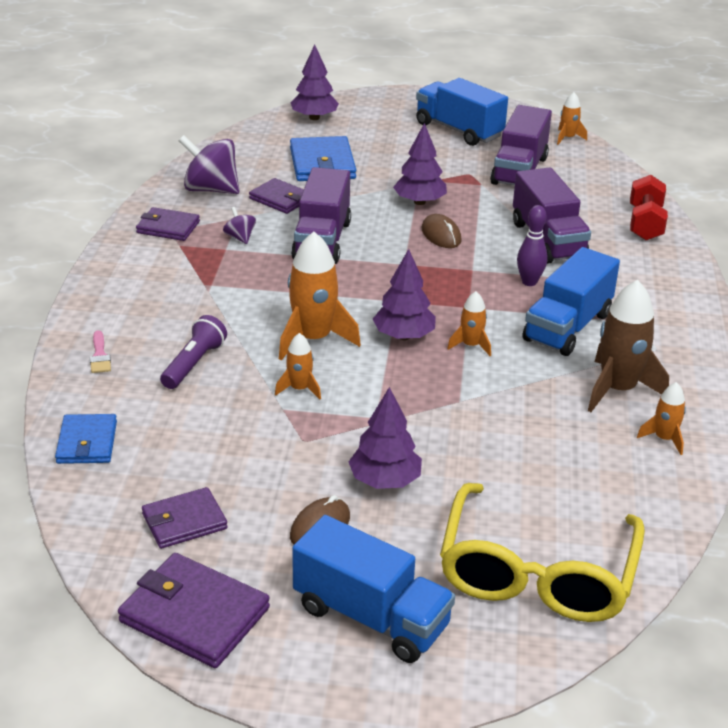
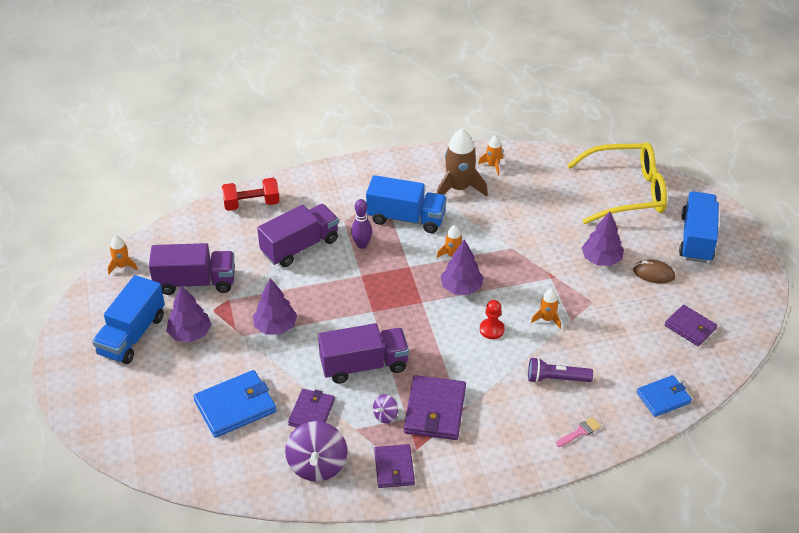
camera: 110 degrees left, 10 degrees up
(194, 615) = (745, 299): purple wallet -> purple wallet (435, 410)
(313, 339) = (491, 329): orange rocket -> red pawn
(314, 118) = (142, 443): purple tree -> purple tree (190, 334)
(441, 235) = (321, 302): brown mouse -> none

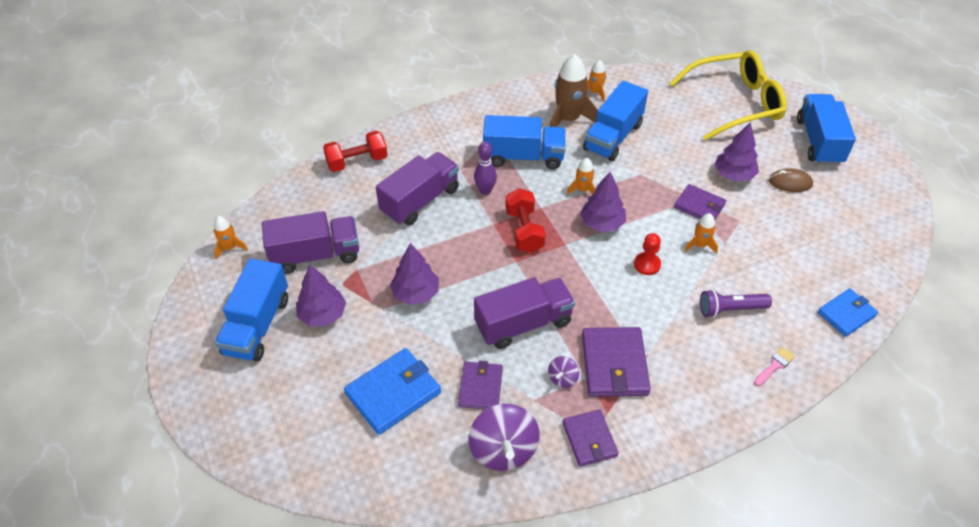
camera: 10 degrees left, 5 degrees up
(388, 285) = (524, 230): none -> red dumbbell
(496, 210) = (613, 137): none -> blue truck
(690, 327) = (846, 234): purple wallet -> purple wallet (699, 206)

